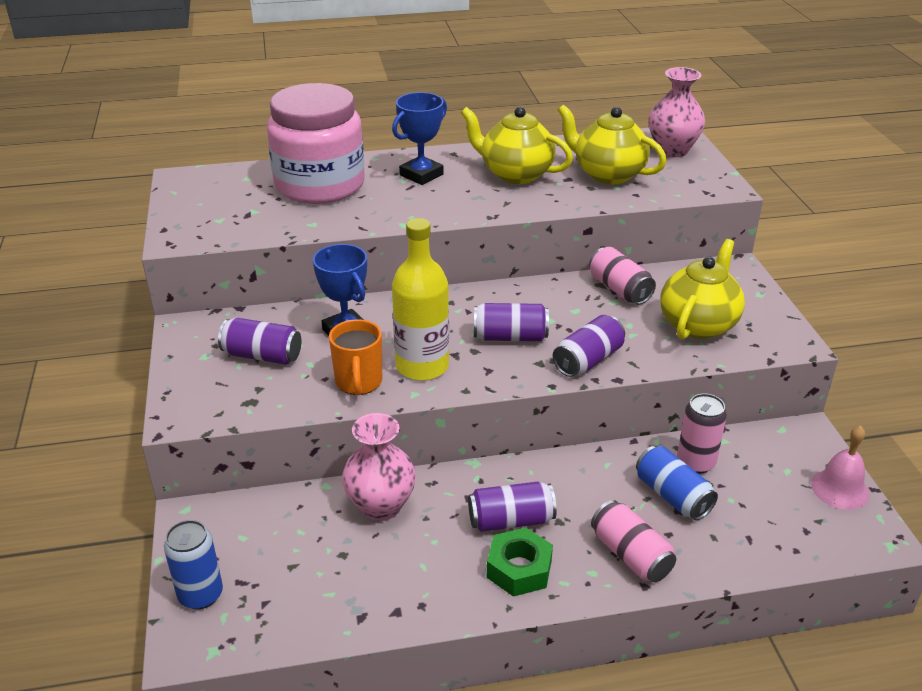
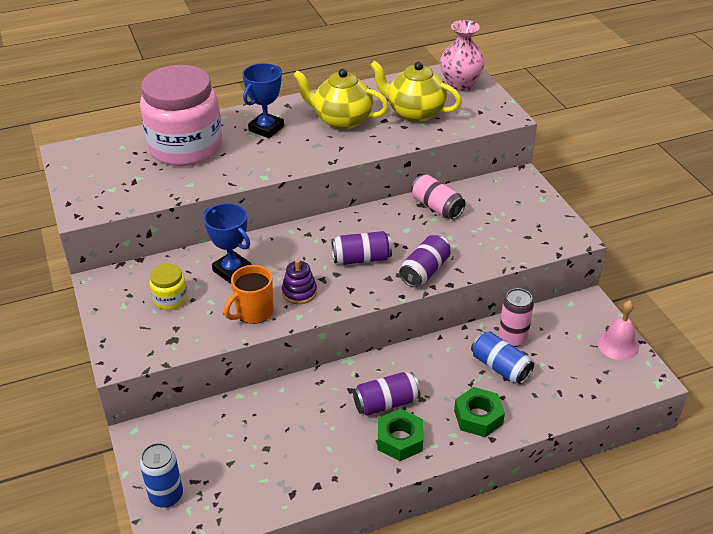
camera: 10 degrees left, 5 degrees up
(262, 355) = (170, 299): purple can -> yellow jar
(358, 383) = (253, 312): orange mug -> orange mug turned 60 degrees clockwise
(381, 506) = (285, 406): pink vase -> none
(422, 366) = (299, 292): yellow bottle -> purple stacking toy
(631, 555) = (478, 417): pink can -> green nut
(698, 324) = (501, 230): yellow teapot -> none

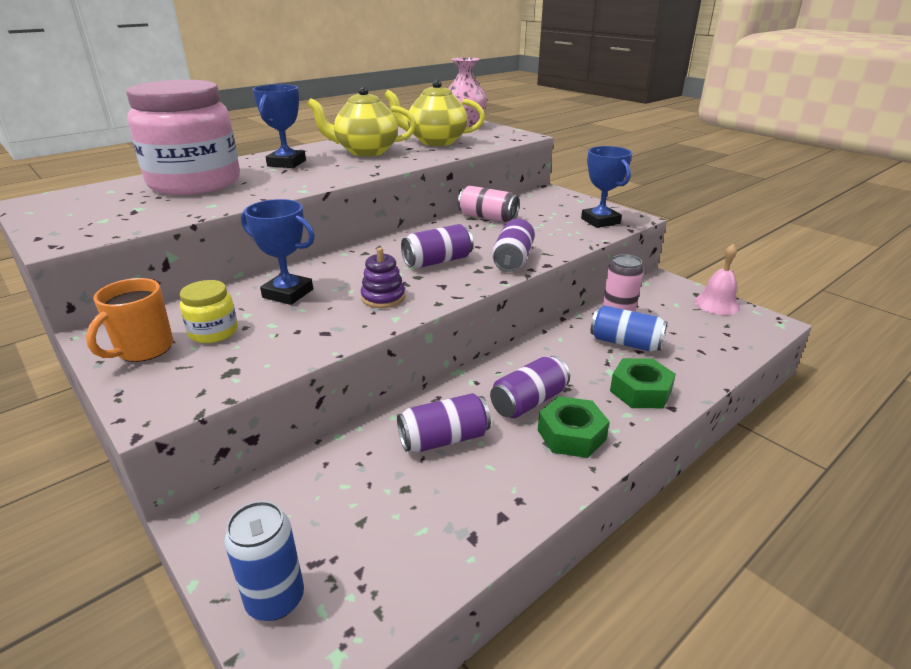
camera: 20 degrees left, 10 degrees down
(253, 312) = (334, 325): orange mug -> orange mug (143, 350)
(308, 418) = (444, 439): none -> purple can
(538, 235) = (600, 221): none -> blue trophy

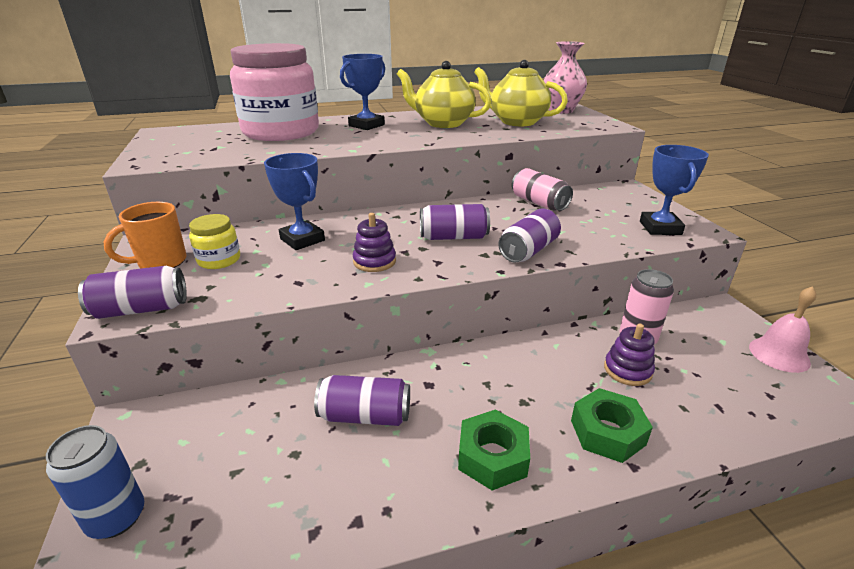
camera: 25 degrees right, 0 degrees up
(529, 401) = (474, 404): purple can -> purple can (141, 309)
(625, 343) = (627, 370): blue can -> purple stacking toy

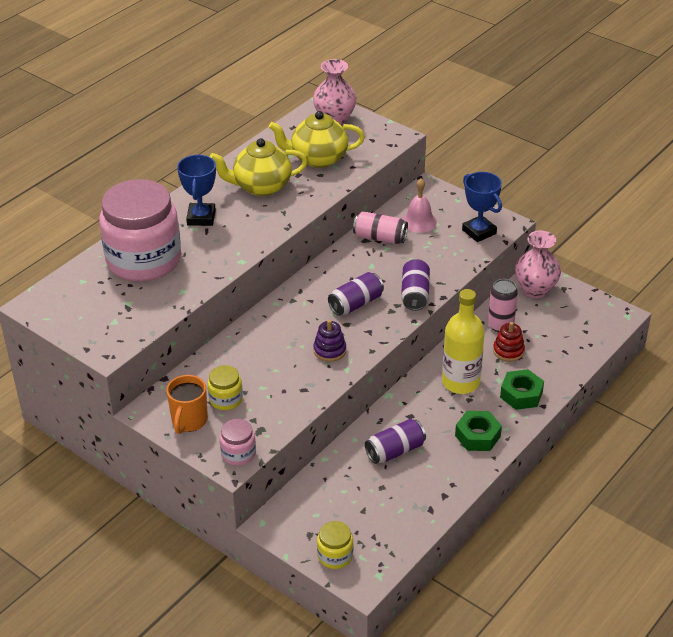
camera: 35 degrees left, 10 degrees up
(116, 518) = (335, 556): blue can -> yellow jar
(141, 309) = (238, 454): purple can -> pink jar
(302, 240) = (256, 355): blue trophy -> none
(530, 377) = (460, 382): none -> yellow bottle
(627, 370) = (508, 351): purple stacking toy -> red stacking toy
(713, 322) = (535, 290): none -> pink vase
(779, 354) = (580, 299): pink bell -> pink bell (419, 221)

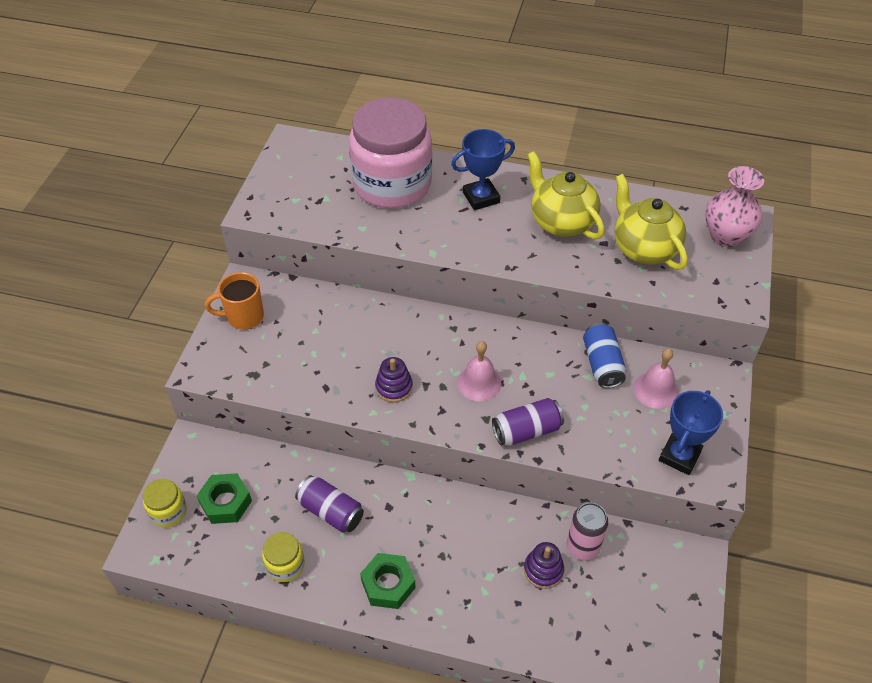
camera: 65 degrees right, 10 degrees up
(226, 399) = (284, 332): yellow jar -> yellow jar (285, 565)
(238, 454) = (215, 370): pink jar -> none
(356, 304) = (479, 383): purple can -> pink bell
(380, 238) = (602, 364): pink can -> blue can
(460, 382) = (464, 537): yellow bottle -> none
(508, 351) = (543, 570): red stacking toy -> purple stacking toy
(521, 394) = (477, 608): green nut -> green nut (226, 502)
(535, 290) = (669, 564): pink vase -> none

